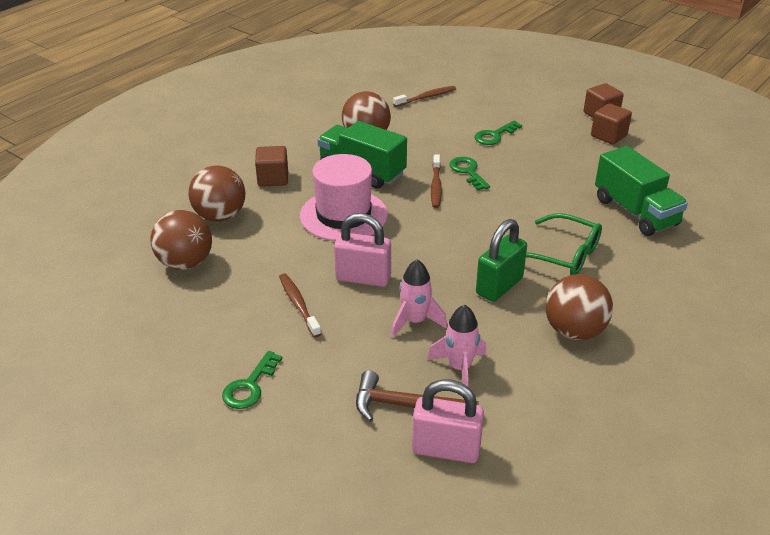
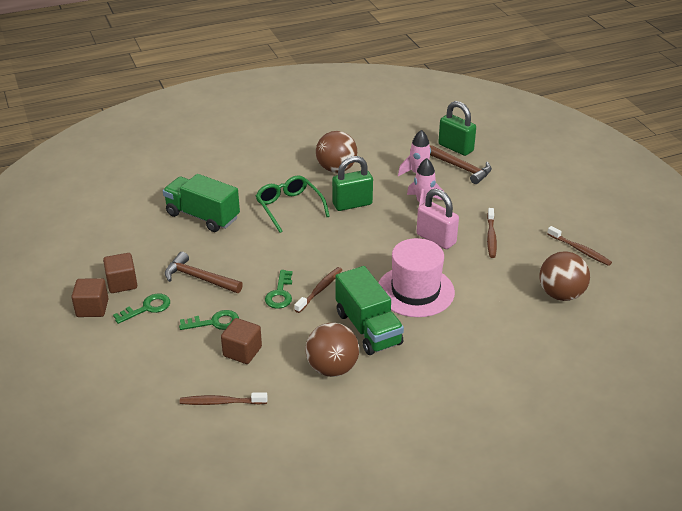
camera: 150 degrees left, 0 degrees up
(176, 327) = (580, 250): none -> brown toothbrush
(220, 216) = (518, 327): brown ball -> none
(250, 386) = (544, 204): green key -> green key (147, 308)
(273, 178) = (453, 351): brown cube -> brown cube (242, 351)
(446, 449) = (455, 148): pink padlock -> green padlock
(553, 160) = (199, 278): none -> brown hammer
(635, 212) = (203, 216): green truck -> green truck turned 60 degrees counterclockwise

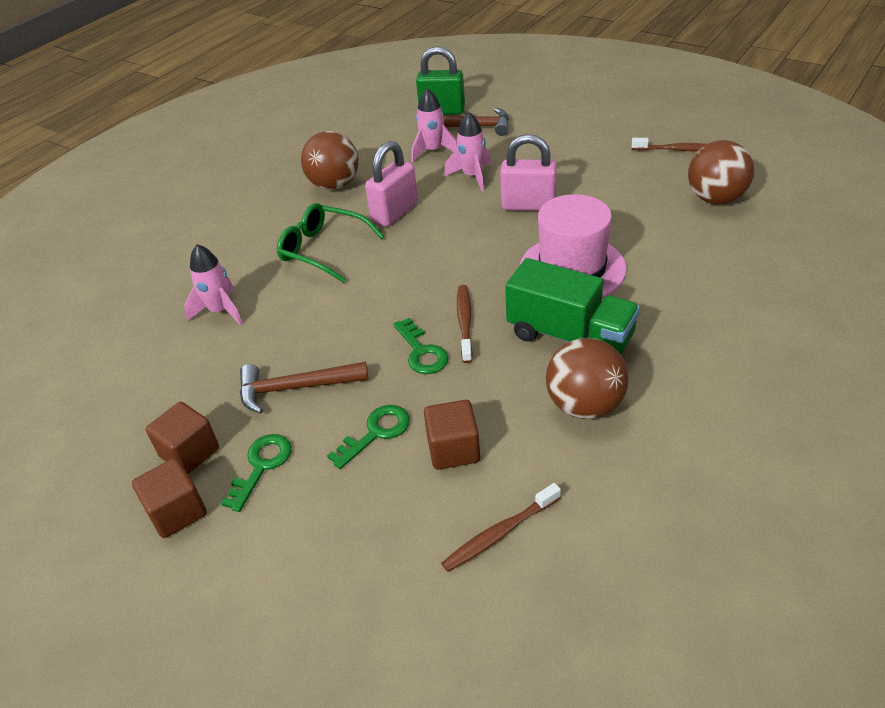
camera: 30 degrees left, 5 degrees up
(203, 216) = (220, 311): green truck -> pink rocket
(352, 204) = (395, 212): green padlock -> pink padlock
(491, 237) = (581, 177): brown toothbrush -> none

